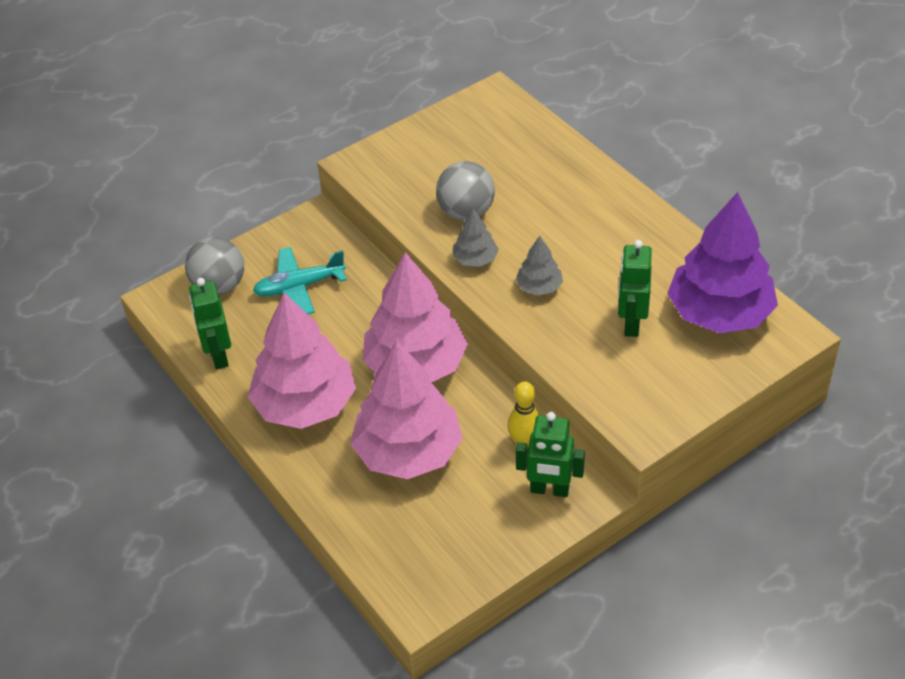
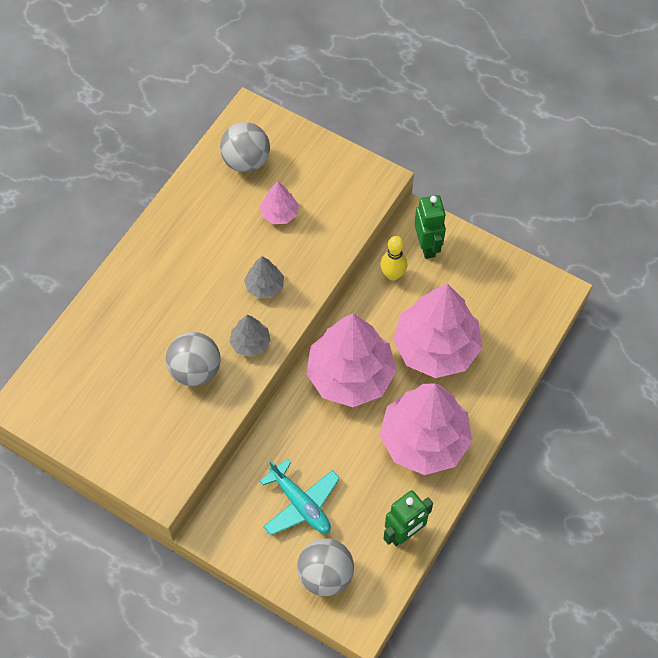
camera: 115 degrees left, 15 degrees up
(631, 323) = (279, 213): green robot -> pink tree
(719, 313) = (246, 161): purple tree -> grey ball

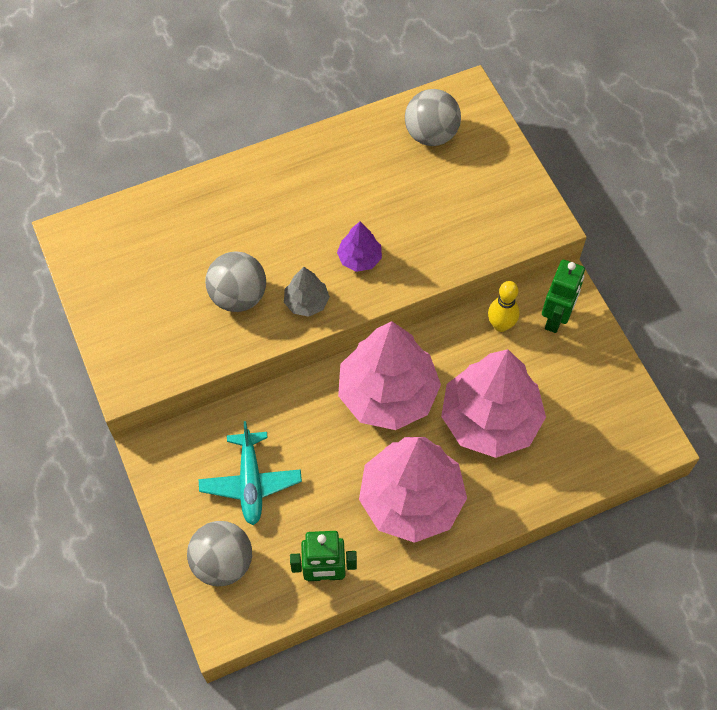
camera: 35 degrees right, 0 degrees up
(264, 286) = (359, 258): grey tree -> purple tree
(279, 213) = (425, 200): pink tree -> none

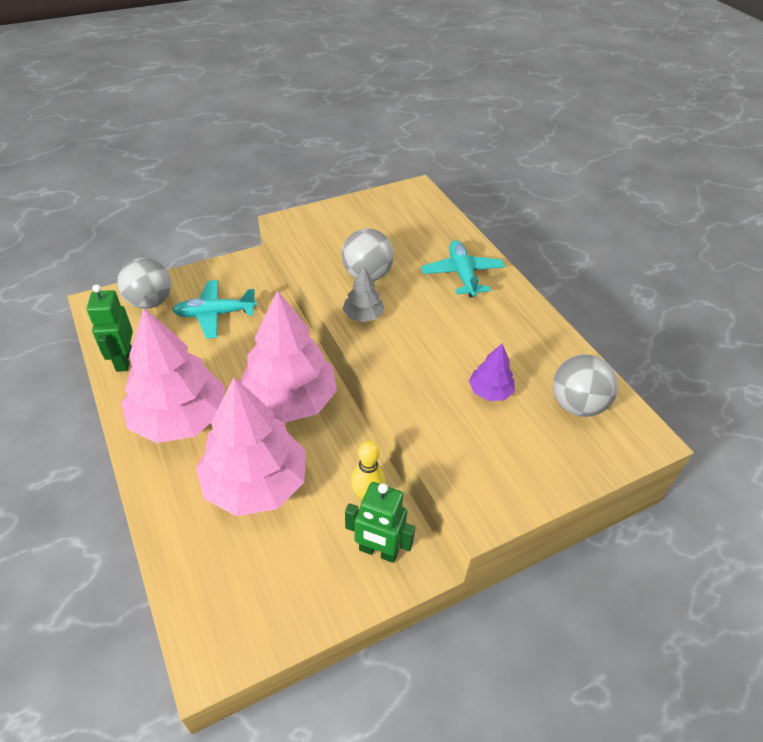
camera: 85 degrees right, 15 degrees down
(243, 203) = (462, 274): none -> turquoise plane
(359, 258) = (413, 350): purple tree -> purple tree (490, 391)

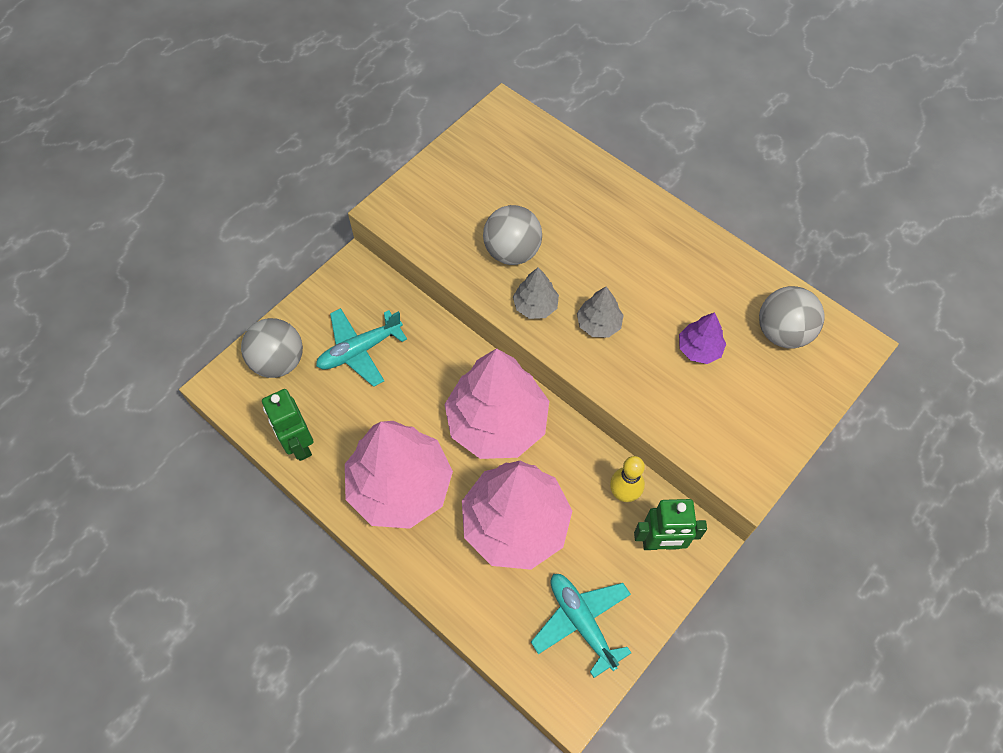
camera: 20 degrees left, 15 degrees up
(409, 344) = (598, 324): none -> grey tree
(462, 274) = (608, 214): turquoise plane -> turquoise plane (581, 622)

